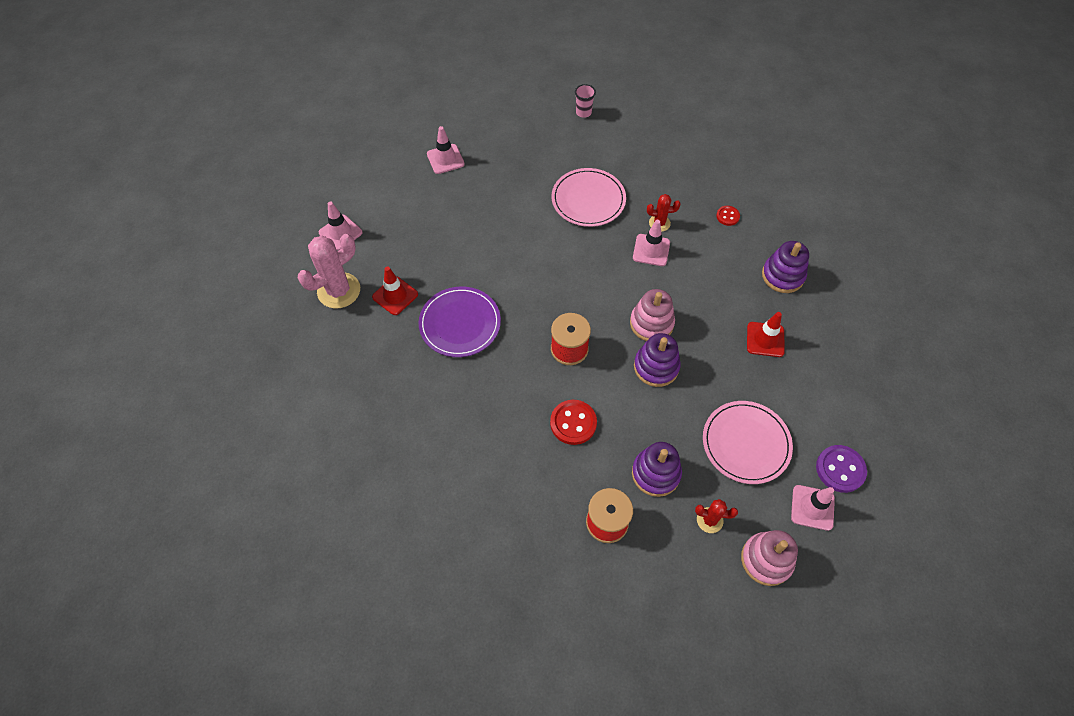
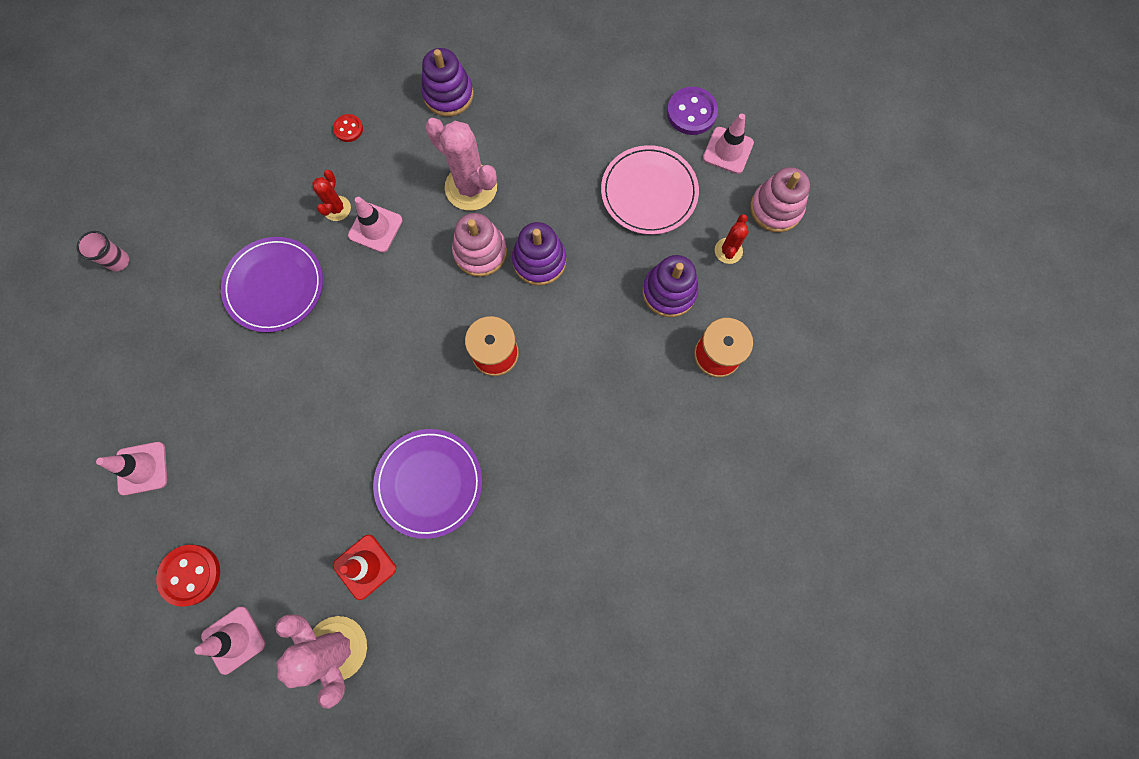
camera: 80 degrees left, 15 degrees up
(573, 423) = (594, 368): red button -> red button (190, 574)
(588, 199) = (274, 286): pink plate -> purple plate
(705, 306) = (471, 187): none -> pink cactus
(765, 339) = (528, 137): red traffic cone -> none

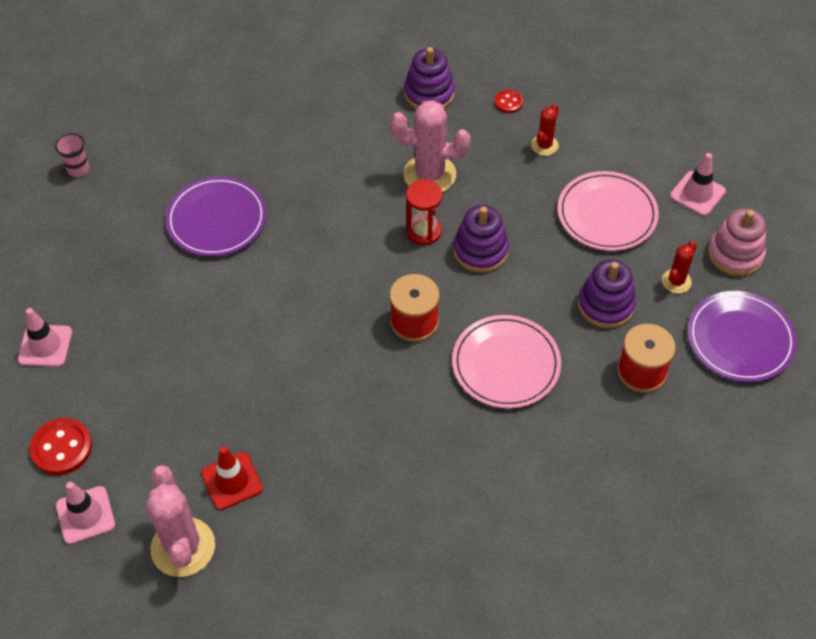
camera: 15 degrees right, 20 degrees down
(337, 208) = (295, 167): red cactus -> red cactus (544, 145)
(348, 129) = (325, 103): red button -> red button (508, 102)
(375, 228) = (327, 190): pink traffic cone -> none
(429, 483) = (317, 421): purple plate -> purple plate (740, 339)
(471, 187) = (429, 175): pink cactus -> pink cactus turned 45 degrees counterclockwise
(480, 252) = (423, 231): pink stacking toy -> red hourglass
(591, 377) = (506, 364): none -> pink plate
(691, 112) = (668, 154): purple button -> none

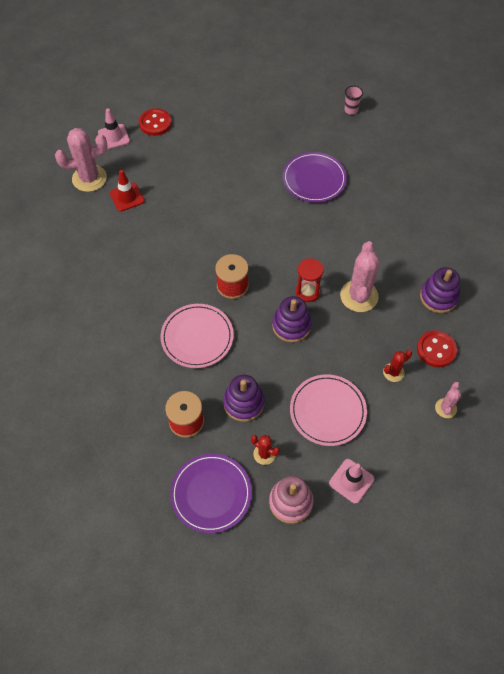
camera: 90 degrees right, 5 degrees up
(45, 346) = (221, 109): pink traffic cone -> none
(508, 102) = (436, 350): red button -> red button, size x1.74
(544, 145) = (393, 372): red cactus -> red cactus turned 60 degrees counterclockwise
(589, 100) = (445, 408): none -> pink cactus

